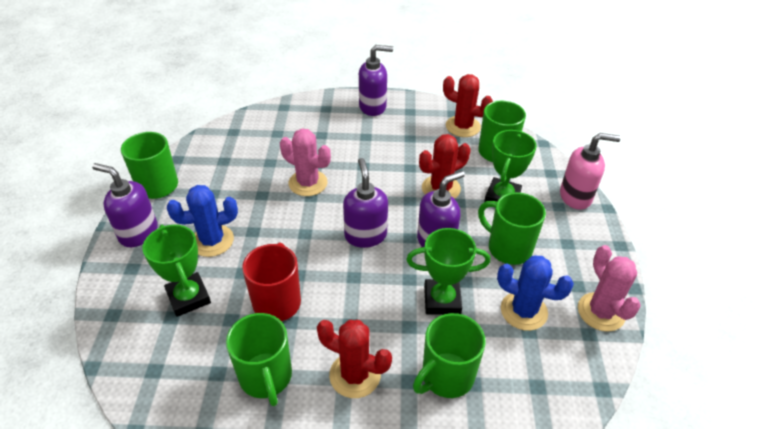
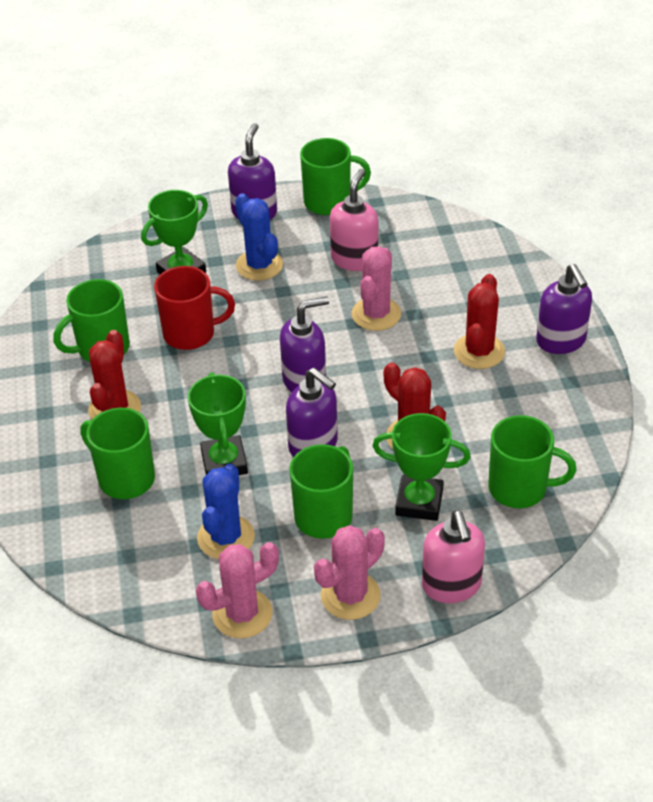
camera: 80 degrees right, 0 degrees up
(239, 183) = (354, 259): none -> pink soap dispenser
(463, 126) = (561, 444): red cactus -> red cactus (479, 351)
(583, 247) = (350, 596): none -> pink cactus

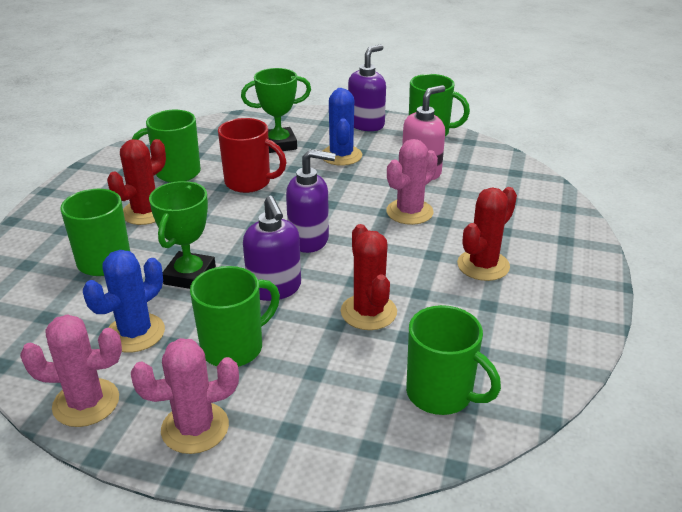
camera: 25 degrees right, 10 degrees down
(419, 502) = (330, 369): green trophy -> none
(451, 586) = (300, 461): pink soap dispenser -> none
(561, 341) = (571, 282): purple soap dispenser -> none

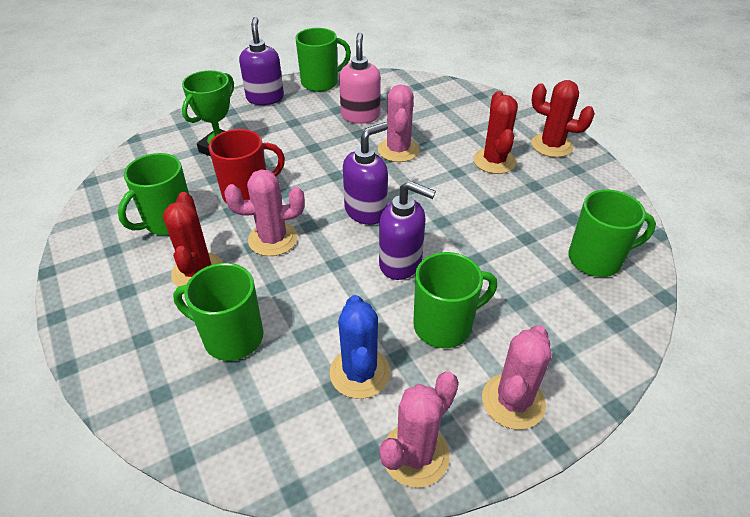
camera: 45 degrees left, 10 degrees up
(190, 276) = (325, 297): green trophy -> none
(218, 220) = (273, 239): none -> pink cactus
(234, 347) = (444, 325): green mug -> green mug turned 60 degrees clockwise
(341, 156) = (285, 132): blue cactus -> none
(368, 312) = (482, 237): red cactus -> red cactus (551, 145)

